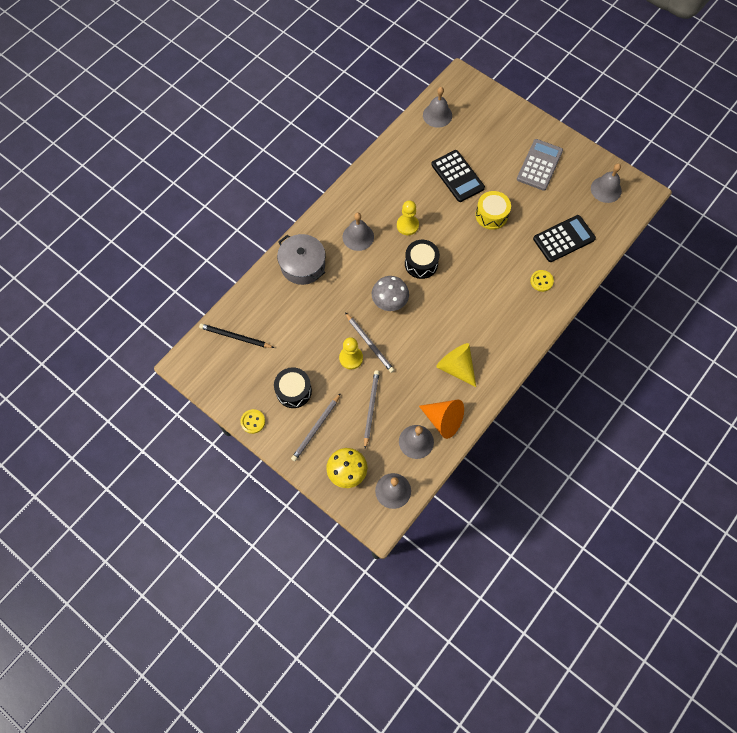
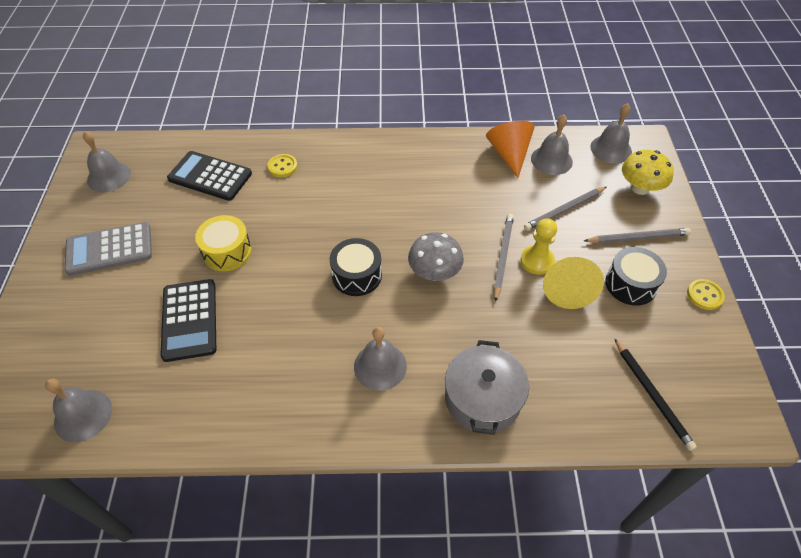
camera: 130 degrees left, 15 degrees down
(407, 225) = (314, 324): yellow pawn -> none
(456, 367) = (448, 175): yellow cone -> yellow cone (567, 289)
(457, 176) = (189, 320): black calculator -> black calculator turned 150 degrees clockwise

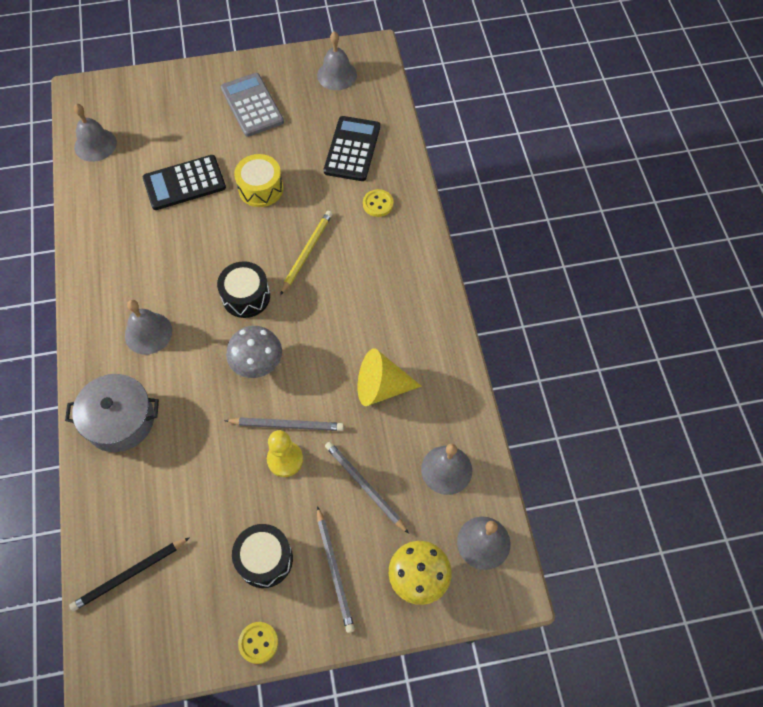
camera: 80 degrees right, 10 degrees up
(319, 223) = (307, 252): none -> yellow pencil
(509, 154) = (446, 420): orange cone -> none
(567, 289) = (251, 491): yellow cone -> yellow cone (381, 387)

